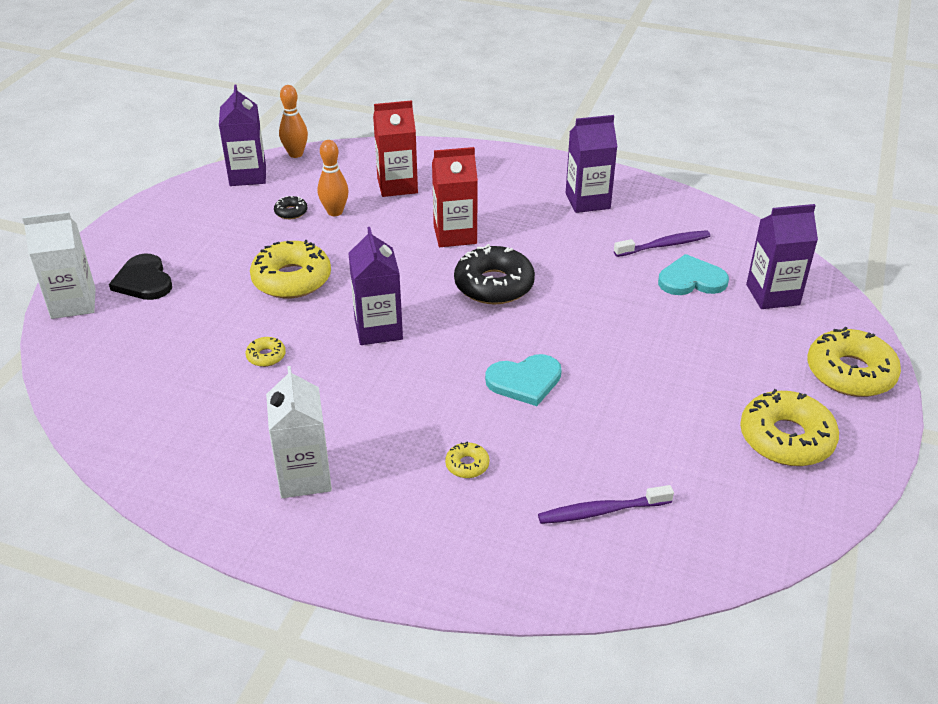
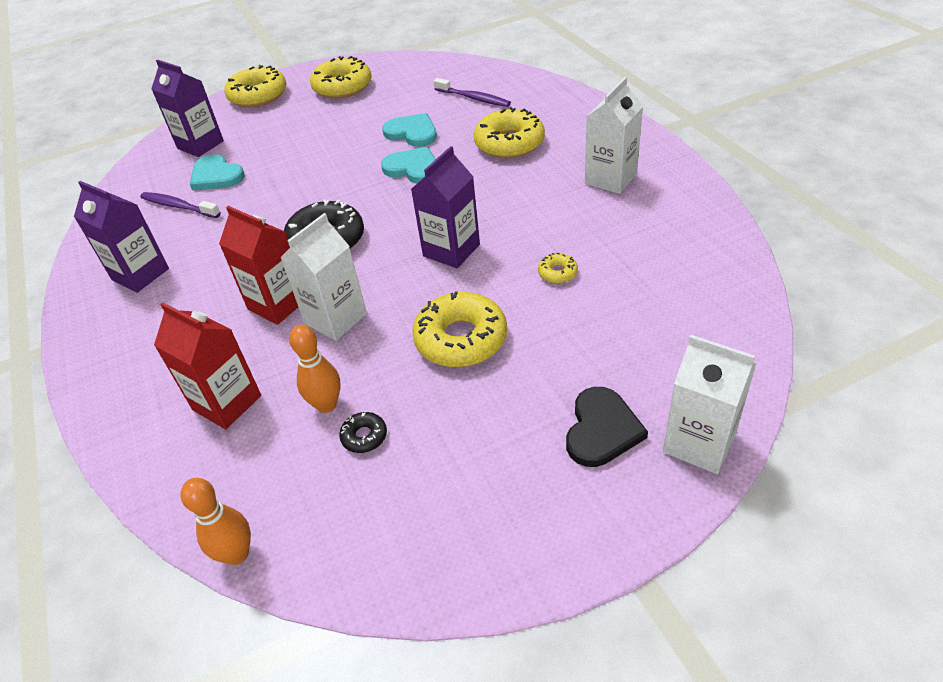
camera: 130 degrees left, 5 degrees up
(248, 175) = (334, 550): purple carton -> none
(399, 247) = (335, 318): none -> white carton
(467, 465) = (509, 143): yellow donut -> yellow donut, size x2.20
(593, 420) = (412, 133): none -> turquoise heart

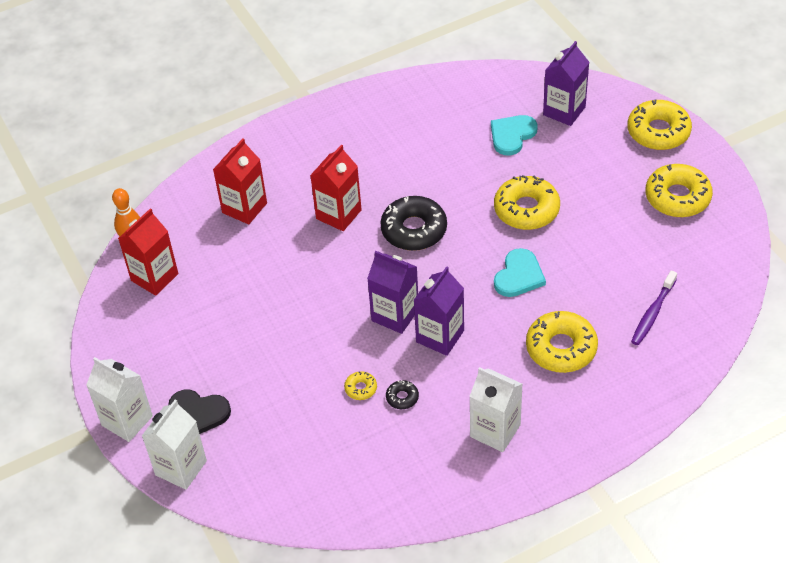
camera: 85 degrees right, 5 degrees up
(140, 274) = (379, 124): purple carton -> purple carton (440, 336)
(179, 206) = (466, 123): purple toothbrush -> none
(326, 404) = (237, 261): orange bowling pin -> none
(331, 511) = (154, 277): none -> red carton
(335, 318) = (319, 252): white carton -> white carton (127, 420)
(364, 436) = (208, 285): black donut -> black donut (402, 397)
(412, 133) = (583, 268): turquoise heart -> none
(461, 339) = (291, 329): yellow donut -> yellow donut (526, 209)

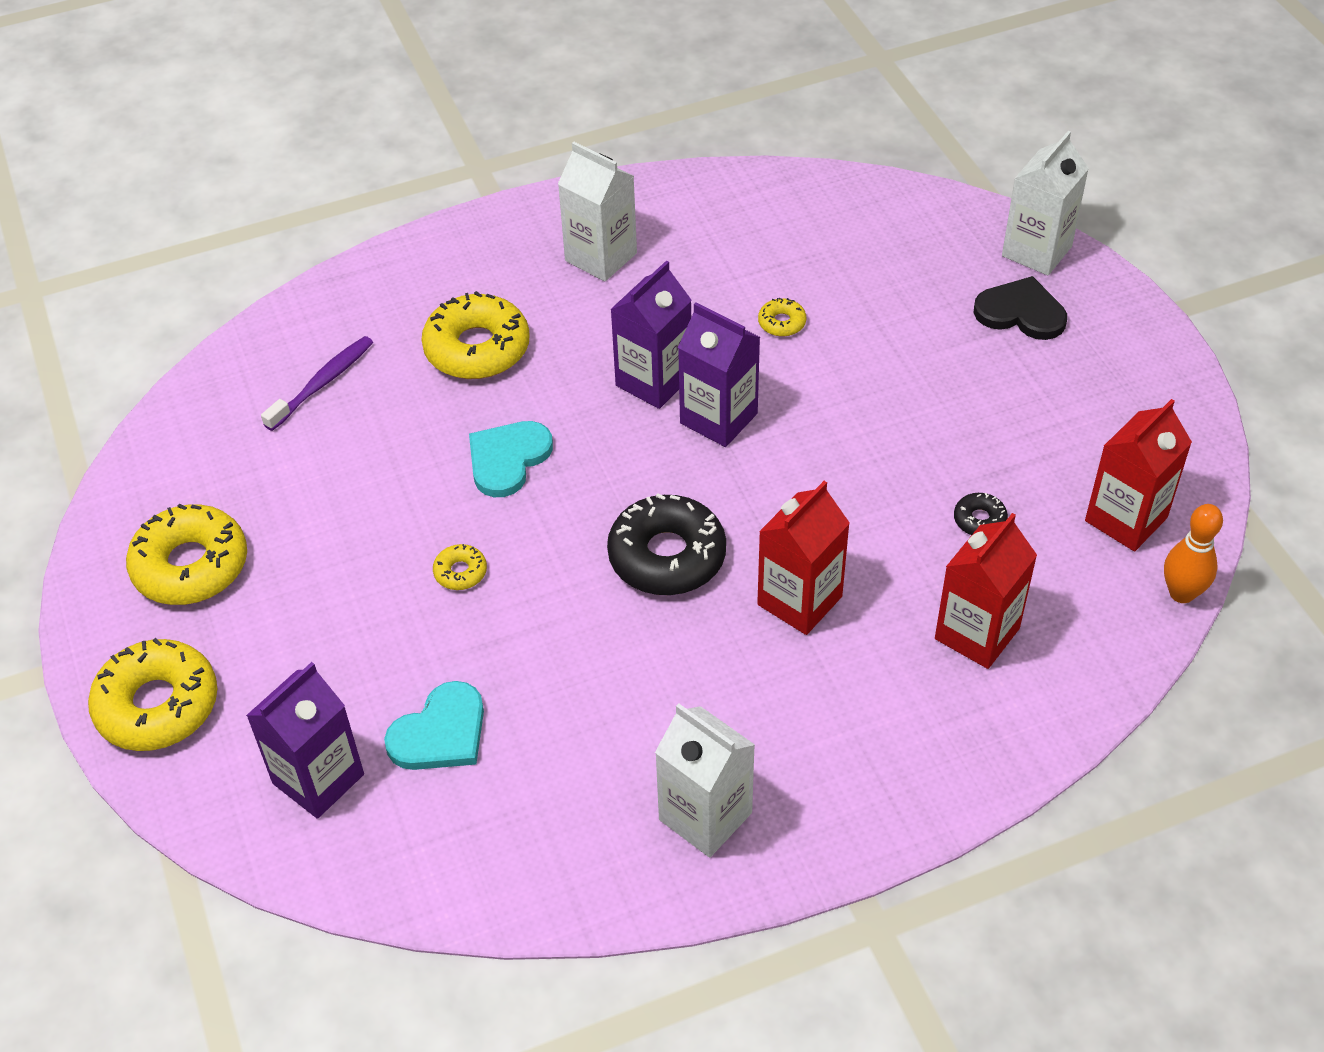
camera: 175 degrees left, 0 degrees up
(127, 420) = (1126, 312): white carton -> white carton (705, 816)
(402, 397) = (723, 306): black donut -> black donut (979, 520)
(526, 209) = (460, 572): yellow donut -> yellow donut, size x0.45

